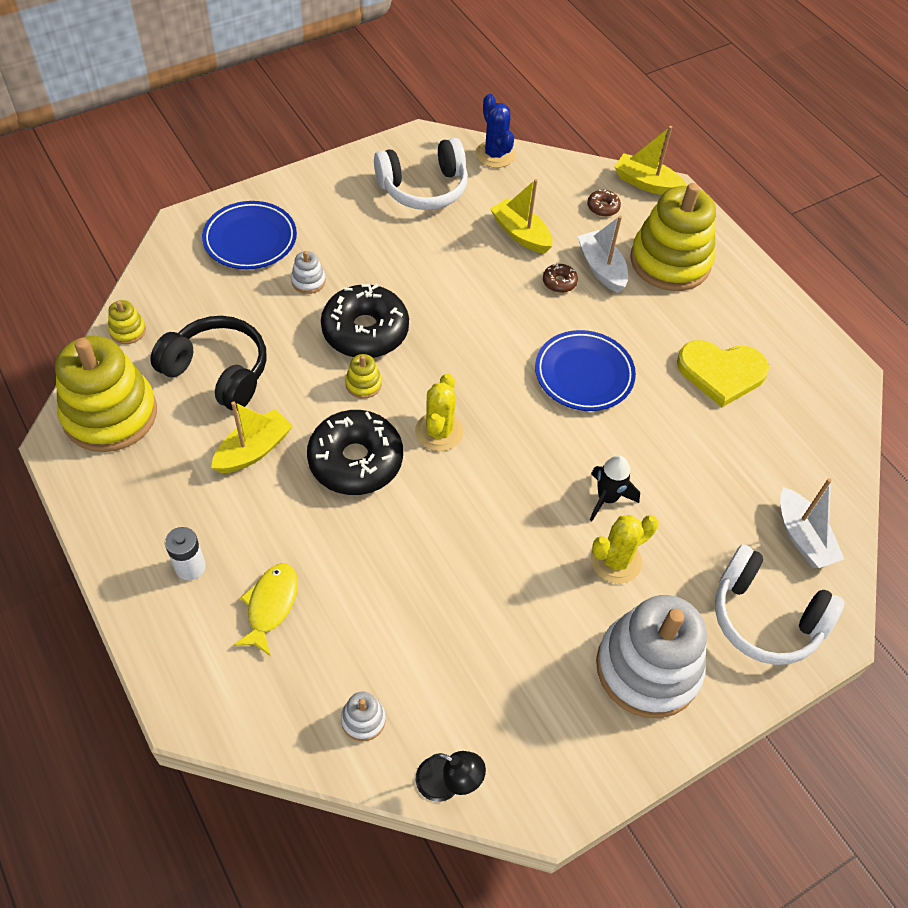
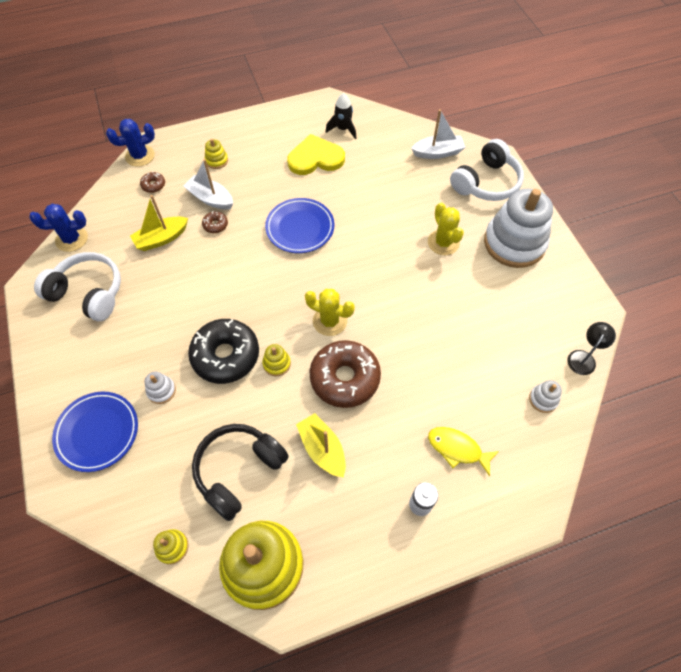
camera: 75 degrees left, 5 degrees up
(355, 461) = (345, 378): black donut -> brown donut
(423, 188) = (88, 293): white headphones -> white headphones turned 60 degrees counterclockwise
(601, 268) = (211, 198): white boat -> white boat turned 45 degrees clockwise
(607, 498) = (398, 237): black rocket -> black rocket (343, 129)
(646, 183) = (140, 156): yellow boat -> blue cactus
(670, 261) = (216, 160): yellow stacking toy -> yellow stacking toy, size x0.40
(721, 373) = (315, 158): yellow heart -> yellow heart turned 120 degrees counterclockwise

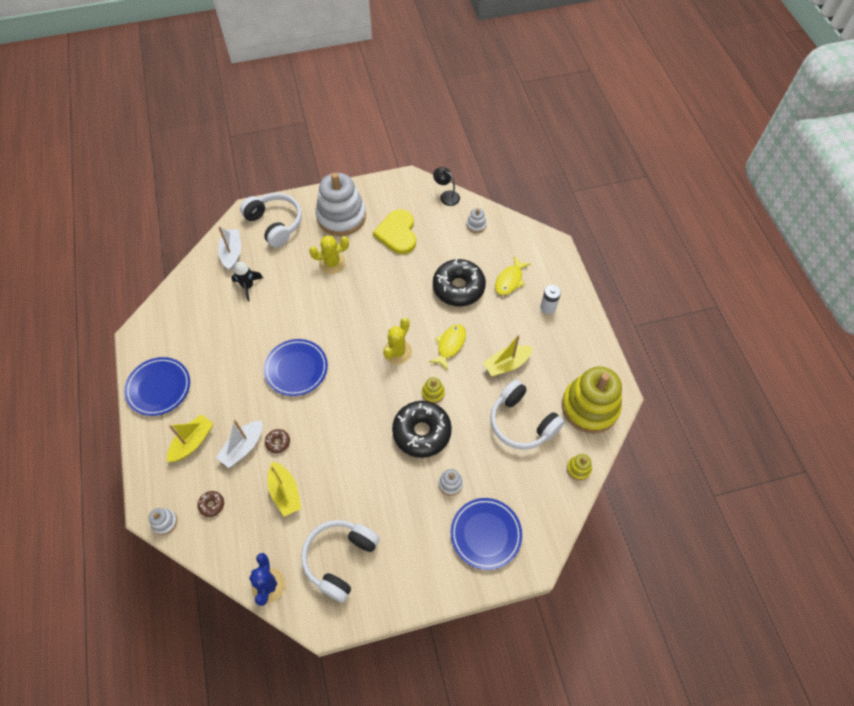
camera: 85 degrees left, 0 degrees up
(140, 156) = (165, 522): blue cactus -> white stacking toy
(216, 160) = (192, 442): yellow stacking toy -> yellow boat
(239, 471) = (522, 422): black headphones -> white headphones
(272, 127) = (159, 388): none -> blue plate
(315, 158) = (213, 351): yellow heart -> yellow heart (397, 233)
(343, 129) = (181, 325): black rocket -> black rocket (248, 286)
(345, 378) = (450, 345): brown donut -> yellow fish
(433, 383) = (458, 287): none -> black donut

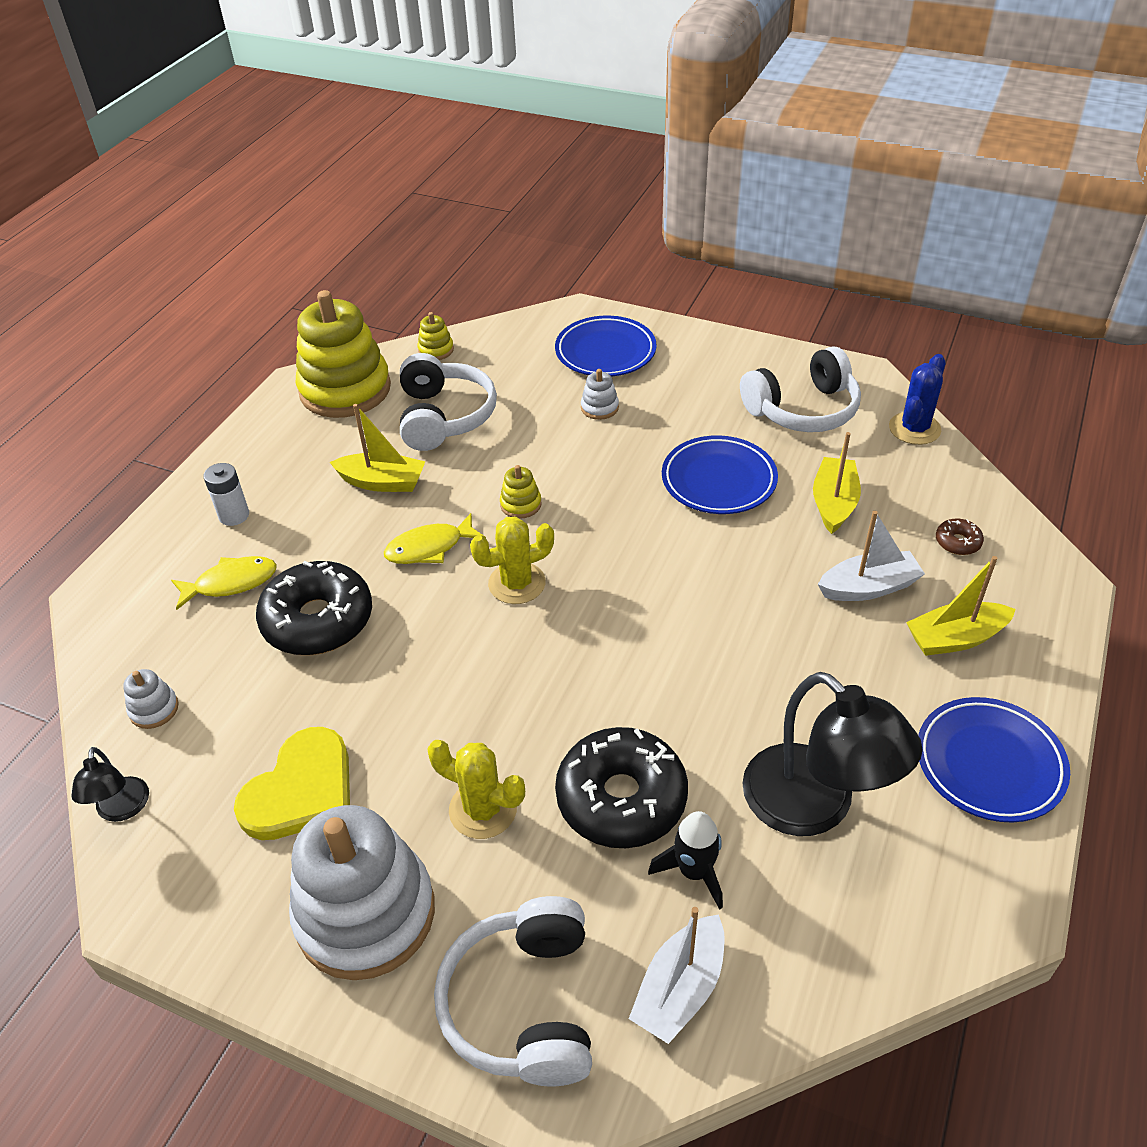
camera: 140 degrees left, 15 degrees down
(165, 522) = (1045, 557): white stacking toy -> none
(218, 332) = (815, 806): none -> black lamp
(278, 442) = (806, 565): brown donut -> none
(296, 369) = (704, 651): blue plate -> blue plate (718, 480)
(422, 432) = (583, 471): black donut -> black donut (621, 798)

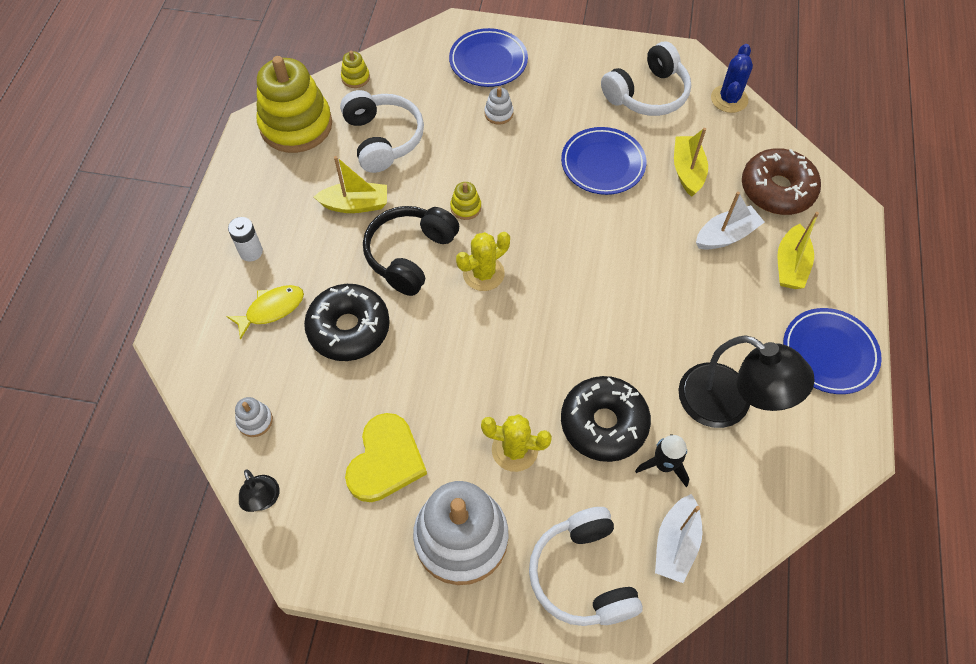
camera: 15 degrees left, 15 degrees up
(429, 548) = (410, 255): yellow fish -> black headphones
(955, 638) = (790, 265): yellow boat -> yellow boat turned 45 degrees counterclockwise
(957, 542) = (777, 189): brown donut -> brown donut, size x2.37

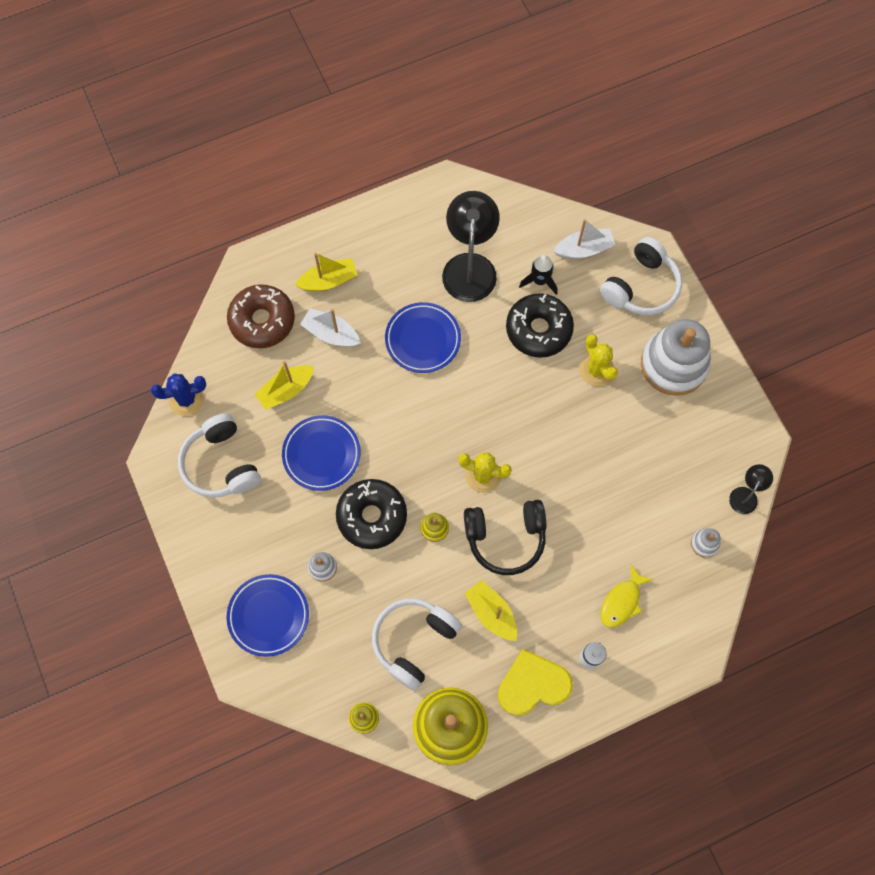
camera: 125 degrees left, 10 degrees up
(271, 309) = (622, 601): yellow fish -> yellow fish turned 75 degrees counterclockwise
(349, 328) = (595, 535): black donut -> black donut (372, 516)
(385, 460) = (664, 441): yellow heart -> yellow heart (533, 684)
(647, 93) = (221, 464): white headphones -> white headphones turned 135 degrees counterclockwise
(829, 353) = (387, 227): blue plate -> blue plate (423, 339)

